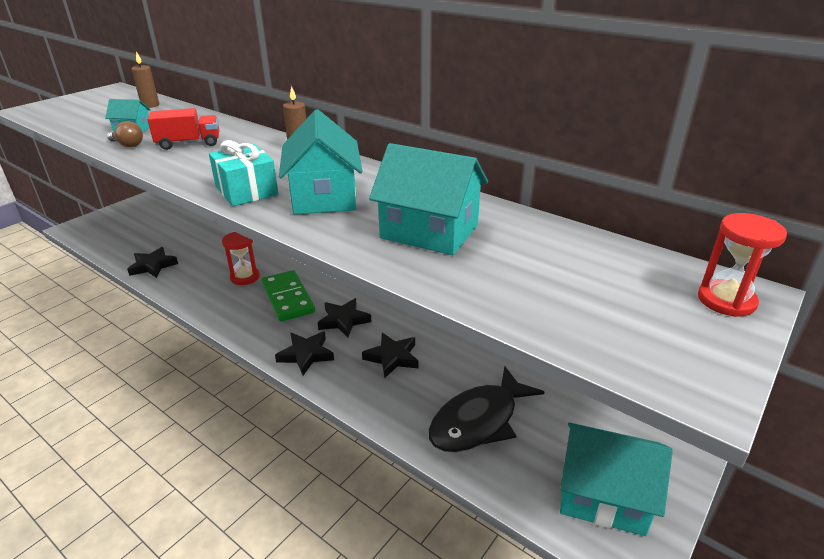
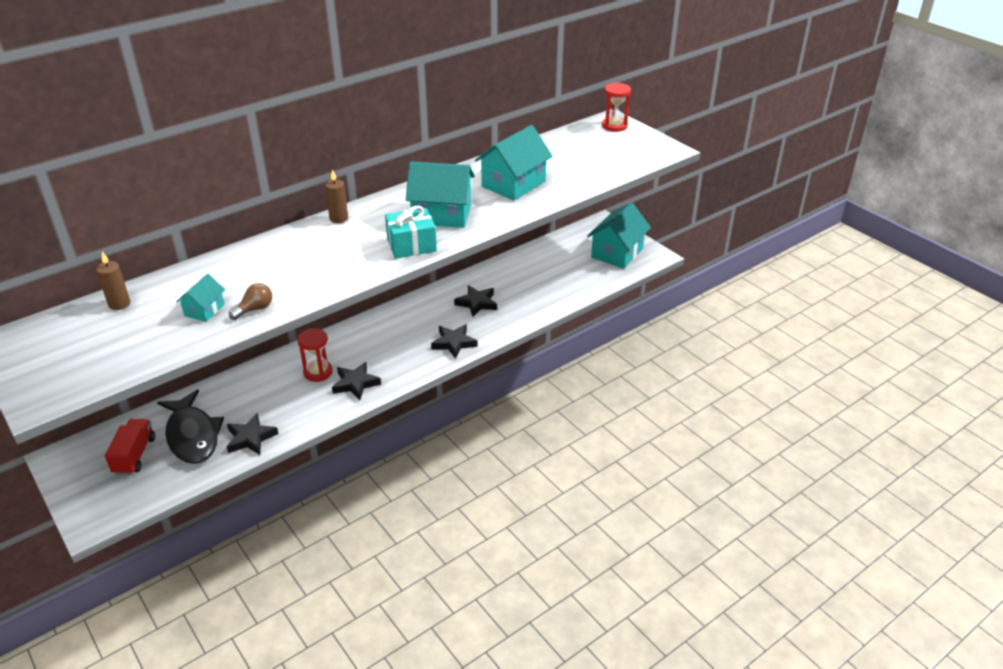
camera: 75 degrees left, 5 degrees up
(189, 143) = (279, 274): red truck -> red truck (134, 455)
(288, 298) = (370, 347): green domino -> none
(343, 320) = (420, 320): black star -> black star (355, 383)
(479, 421) = (551, 279): black fish -> black fish (193, 435)

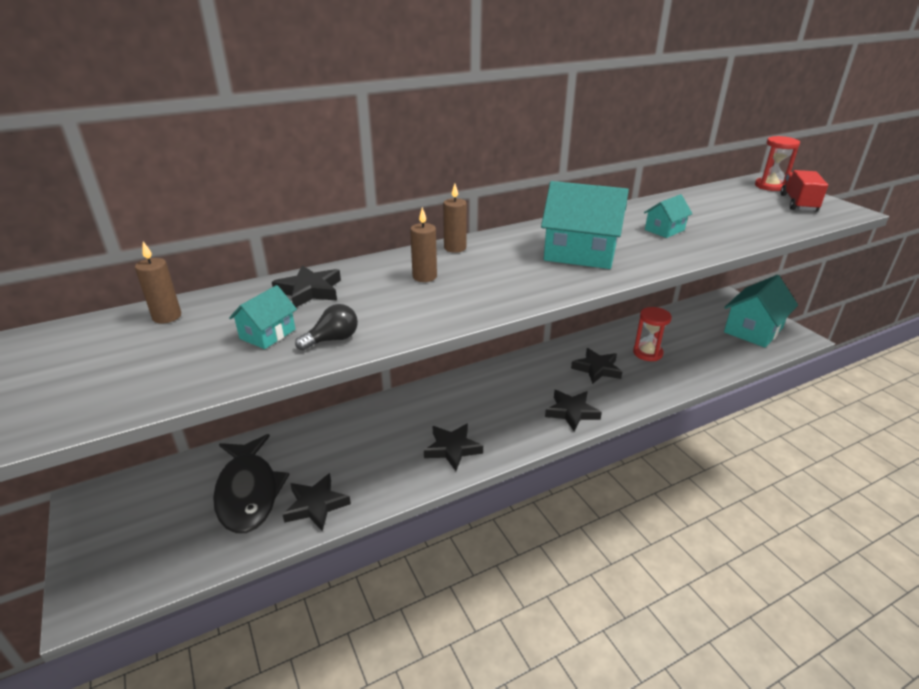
camera: 10 degrees right, 5 degrees down
(134, 455) = (173, 510): red truck -> red truck (798, 203)
(226, 271) = (310, 291): none -> black star
(255, 309) = (332, 339): brown light bulb -> black light bulb
(316, 249) = (424, 277): none -> brown candle
(318, 372) = (410, 429): red hourglass -> red hourglass (647, 353)
(411, 245) = (544, 282): turquoise gift -> none
(513, 184) = (664, 230): turquoise house -> turquoise house, size x0.51

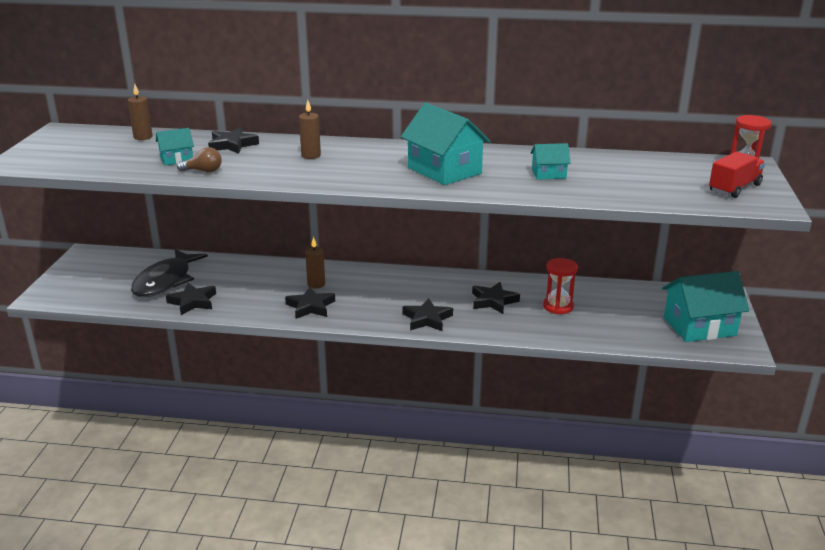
camera: 35 degrees right, 5 degrees down
(332, 339) = (203, 171): black light bulb -> brown light bulb
(455, 248) = (362, 145): brown candle -> brown candle (316, 284)

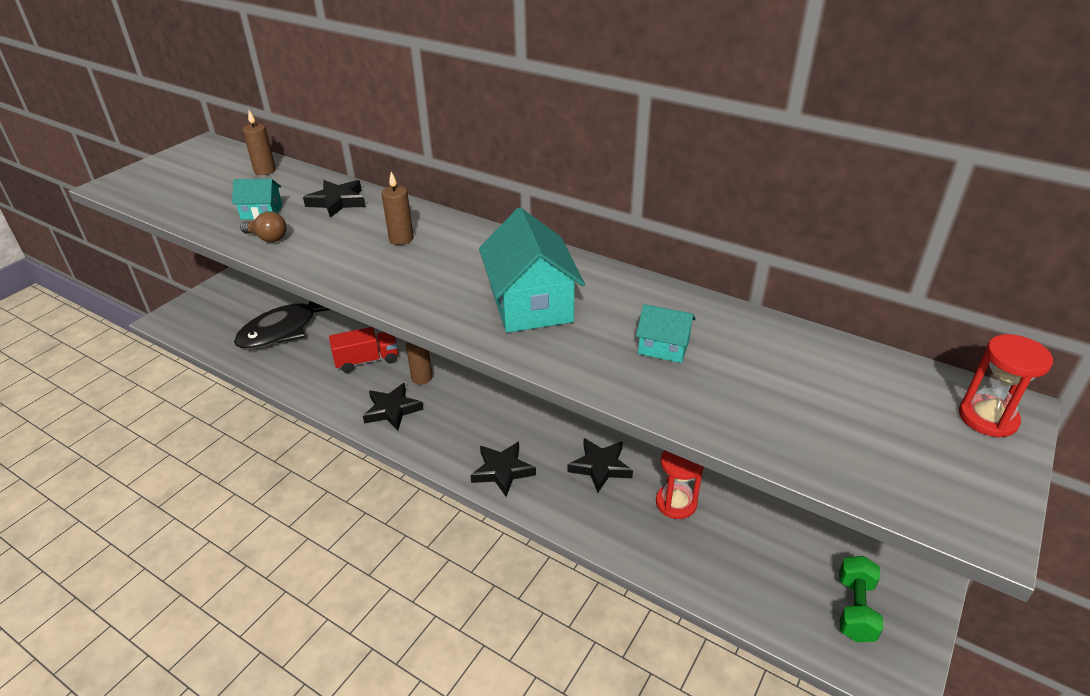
camera: 25 degrees right, 10 degrees up
(193, 302) = (286, 366): black star -> none
(699, 326) = (855, 609): turquoise house -> green dumbbell
(734, 188) = (939, 460): red truck -> red truck (367, 360)

